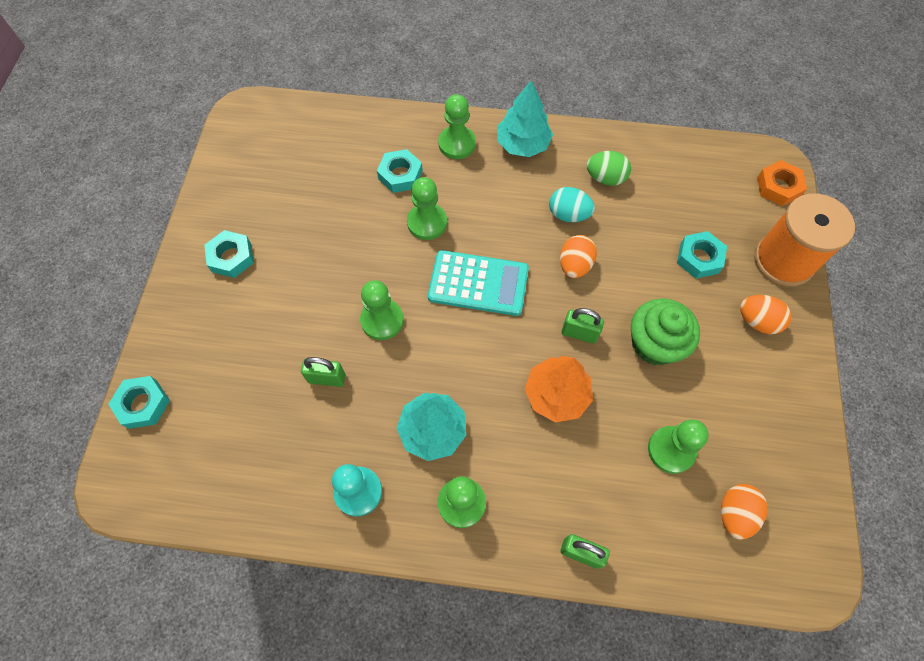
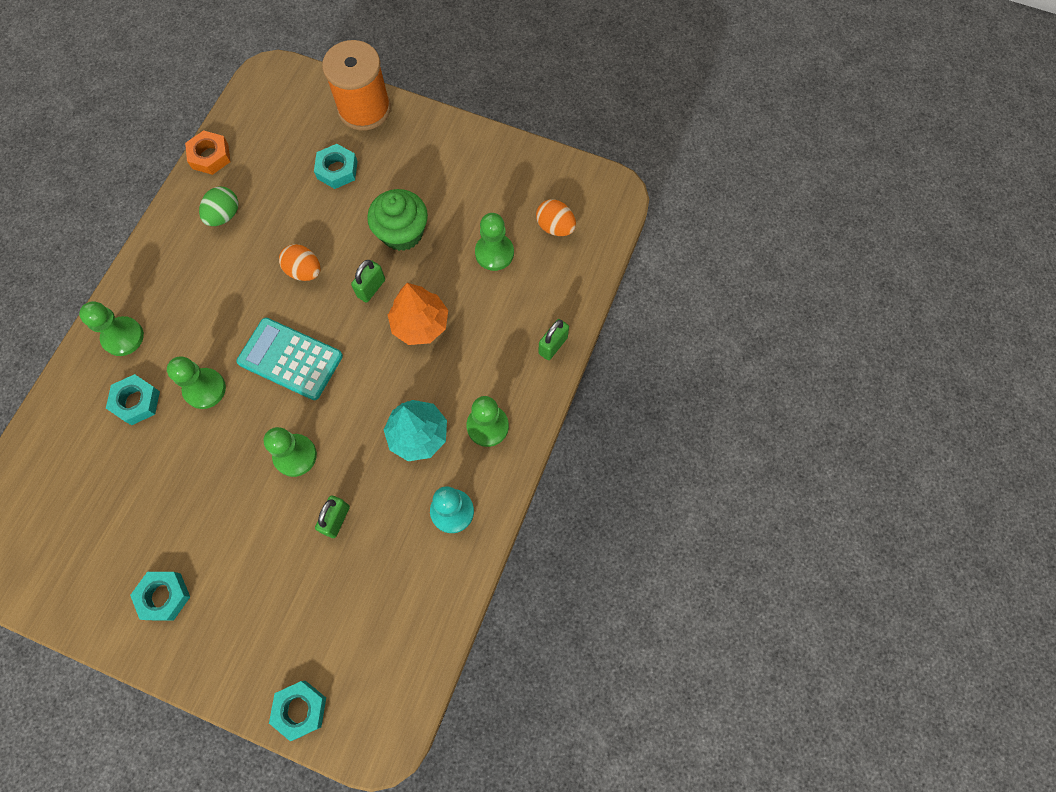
camera: 75 degrees left, 5 degrees up
(478, 283) = (290, 359): turquoise calculator -> turquoise calculator turned 90 degrees counterclockwise
(522, 144) = (152, 275): turquoise tree -> none
(568, 215) = (250, 259): turquoise egg -> none
(757, 321) = (410, 150): orange egg -> none
(778, 187) = (294, 83): orange nut -> orange nut (210, 156)

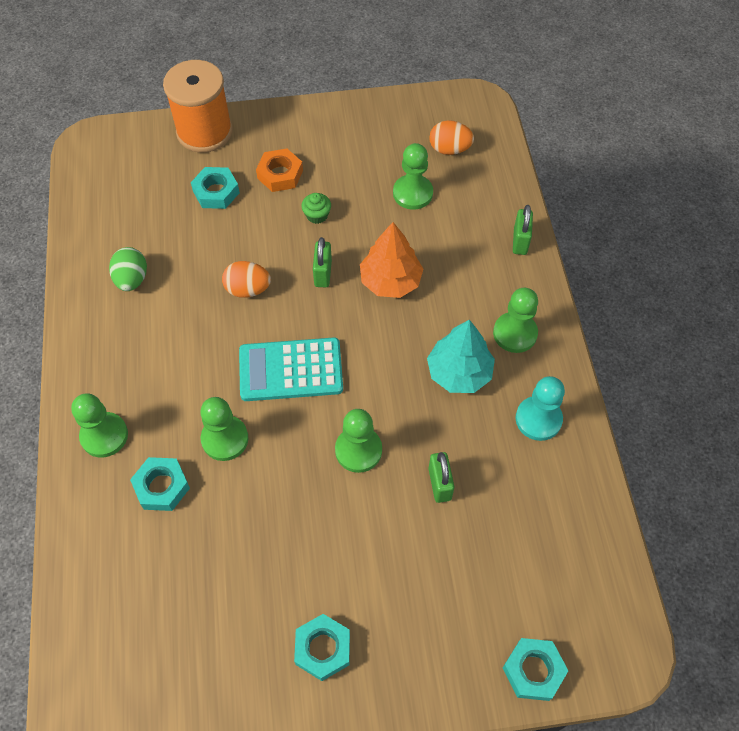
camera: 30 degrees left, 10 degrees down
(210, 156) = (79, 236): orange nut -> orange nut (280, 174)
(402, 233) = (317, 215): green cupcake -> green cupcake, size x0.48

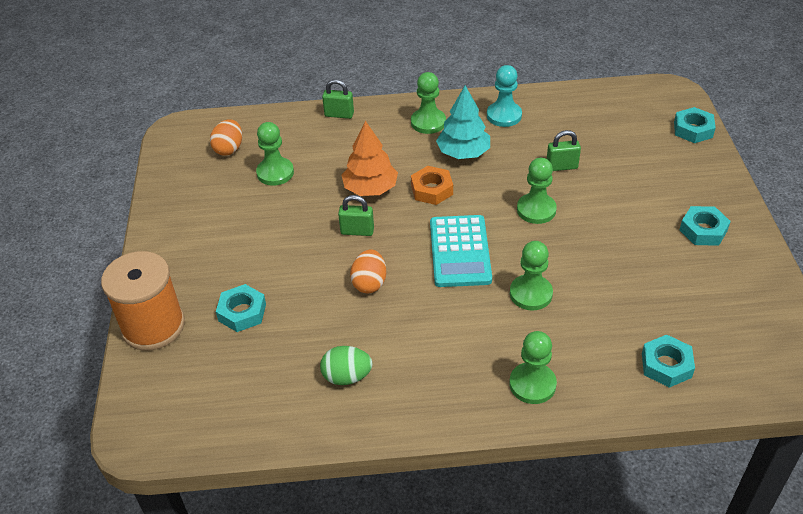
camera: 85 degrees left, 15 degrees down
(162, 487) = (581, 336): turquoise nut -> turquoise nut (666, 365)
(280, 174) = (230, 263): orange nut -> orange nut (432, 190)
(317, 215) = (288, 235): green cupcake -> none

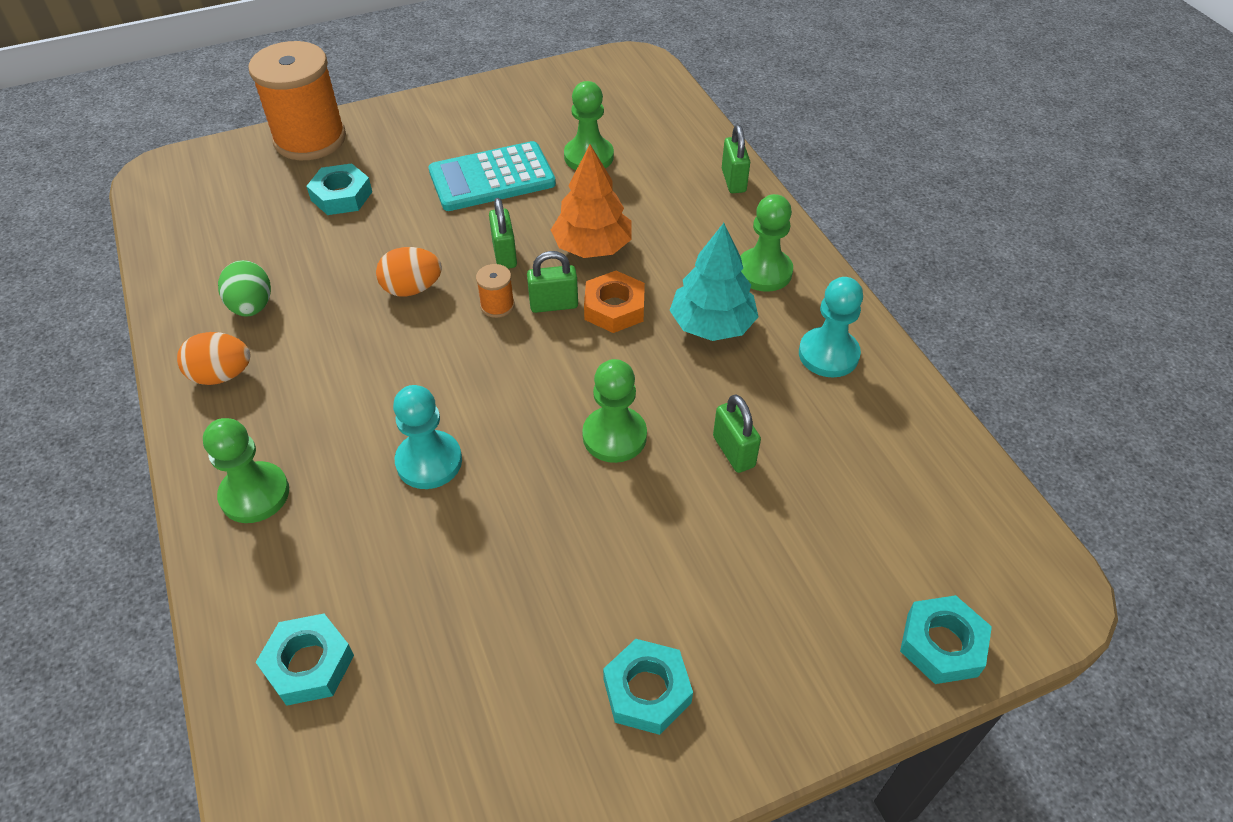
camera: 70 degrees right, 5 degrees up
(229, 149) = (617, 108): orange egg -> orange egg (222, 375)
(406, 242) = (497, 305): none -> orange spool
(417, 216) = (554, 305): none -> green padlock
(460, 251) = (495, 365): turquoise calculator -> turquoise calculator (492, 178)
(531, 294) = (429, 462): green pawn -> turquoise pawn

